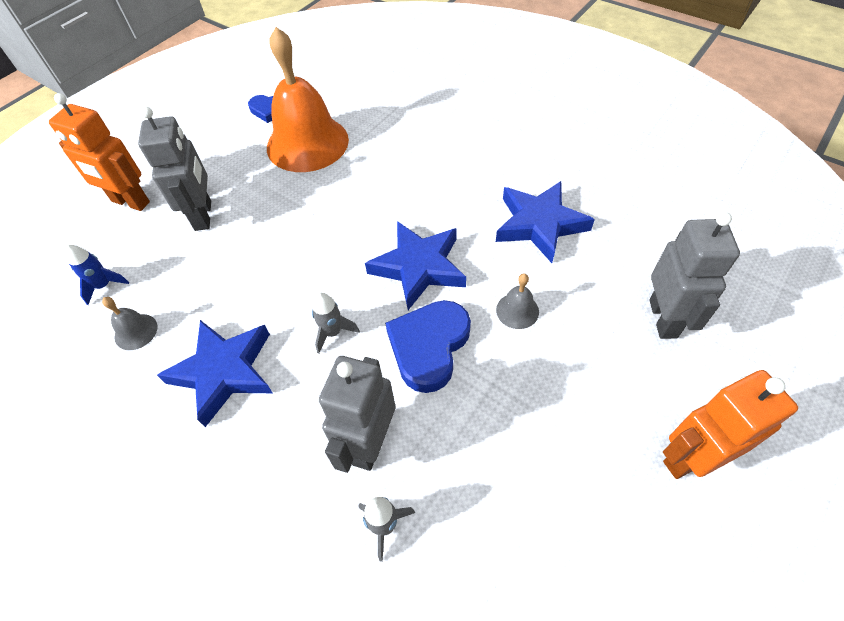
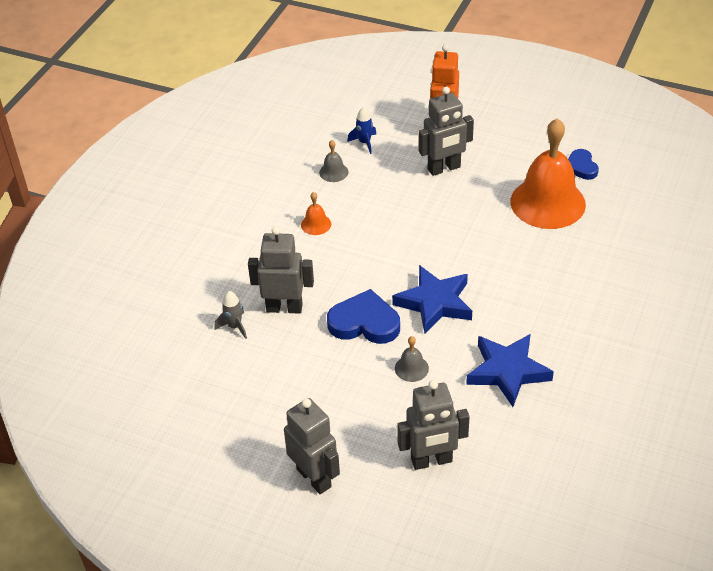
camera: 75 degrees right, 10 degrees down
(224, 372) = (316, 224): blue star -> orange bell
(333, 332) = (361, 269): grey rocket -> none
(690, 457) = (314, 478): orange robot -> grey robot

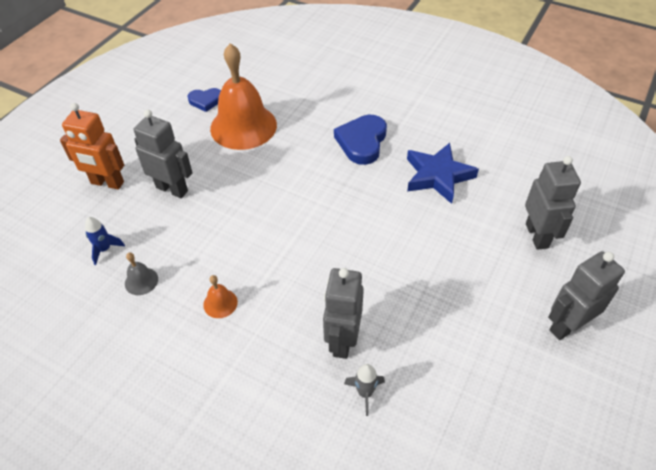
camera: 85 degrees left, 5 degrees up
(364, 323) = (372, 270): blue heart -> blue heart (362, 142)
(411, 368) = (432, 239): grey bell -> none
(434, 303) = (353, 215): blue star -> none
(444, 168) = (172, 189): grey robot -> grey robot turned 45 degrees counterclockwise

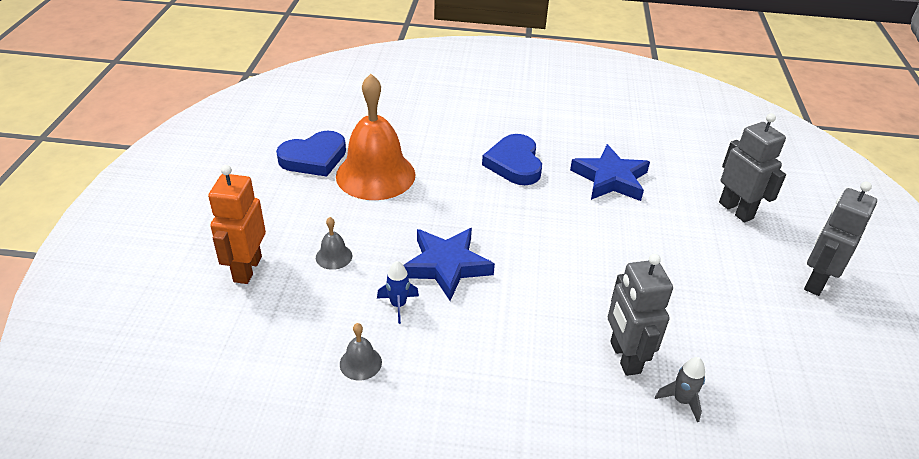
camera: 25 degrees left, 10 degrees down
(104, 249) = (291, 341): blue rocket -> blue rocket (398, 305)
(107, 183) = (247, 269): orange robot -> orange robot turned 105 degrees clockwise
(172, 189) = (334, 256): grey robot -> grey bell
(206, 101) = (314, 158): blue heart -> blue heart, size x1.66
(220, 303) = (470, 359): orange bell -> none
(250, 220) = (446, 266): none -> blue star

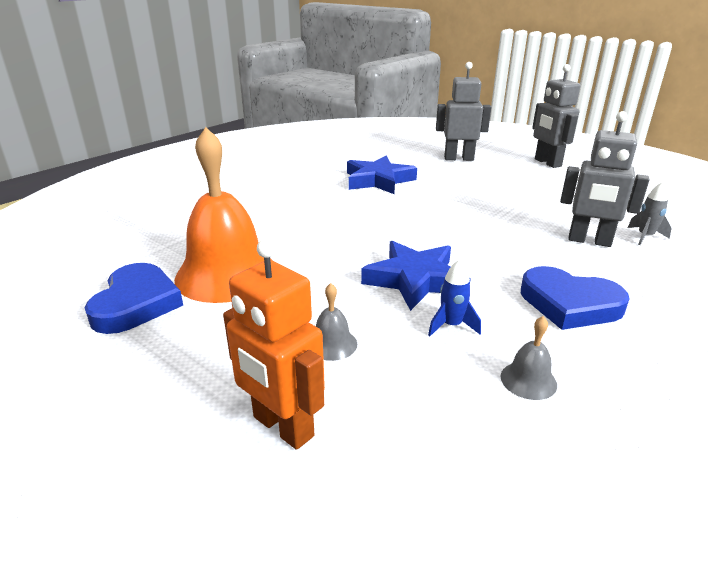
camera: 55 degrees left, 10 degrees down
(514, 164) = (310, 206): blue heart -> blue heart (569, 304)

